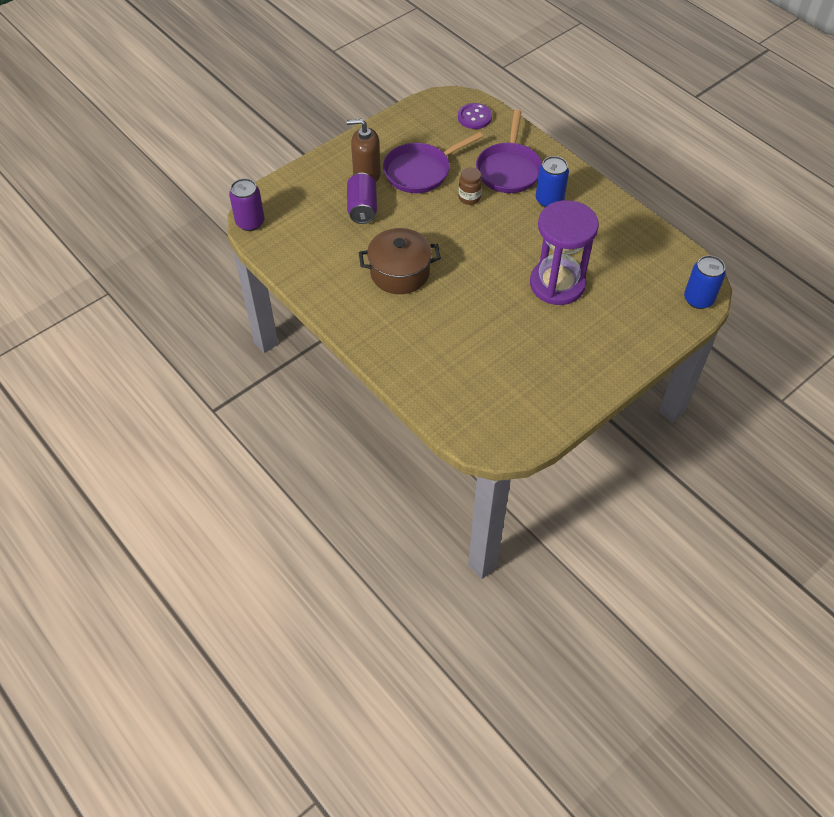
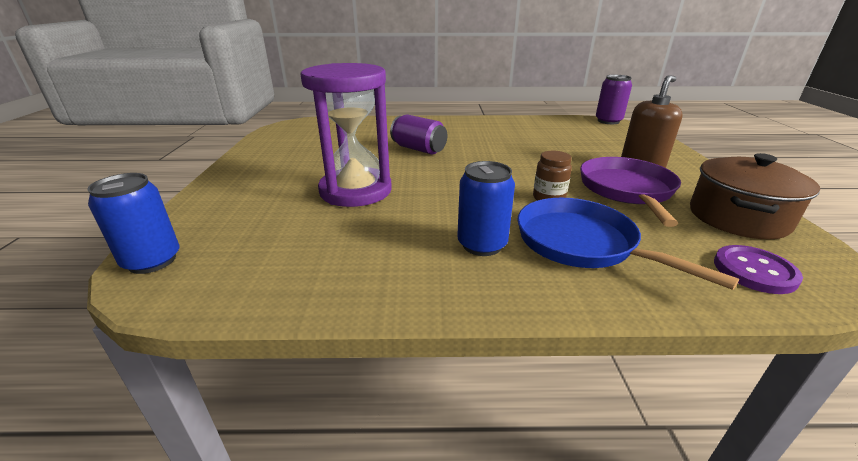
camera: 130 degrees right, 25 degrees down
(362, 208) = (587, 152): purple can -> purple can (418, 149)
(400, 273) = (484, 143): brown pot -> brown pot (737, 218)
(509, 169) = (582, 244): purple pan -> blue pan

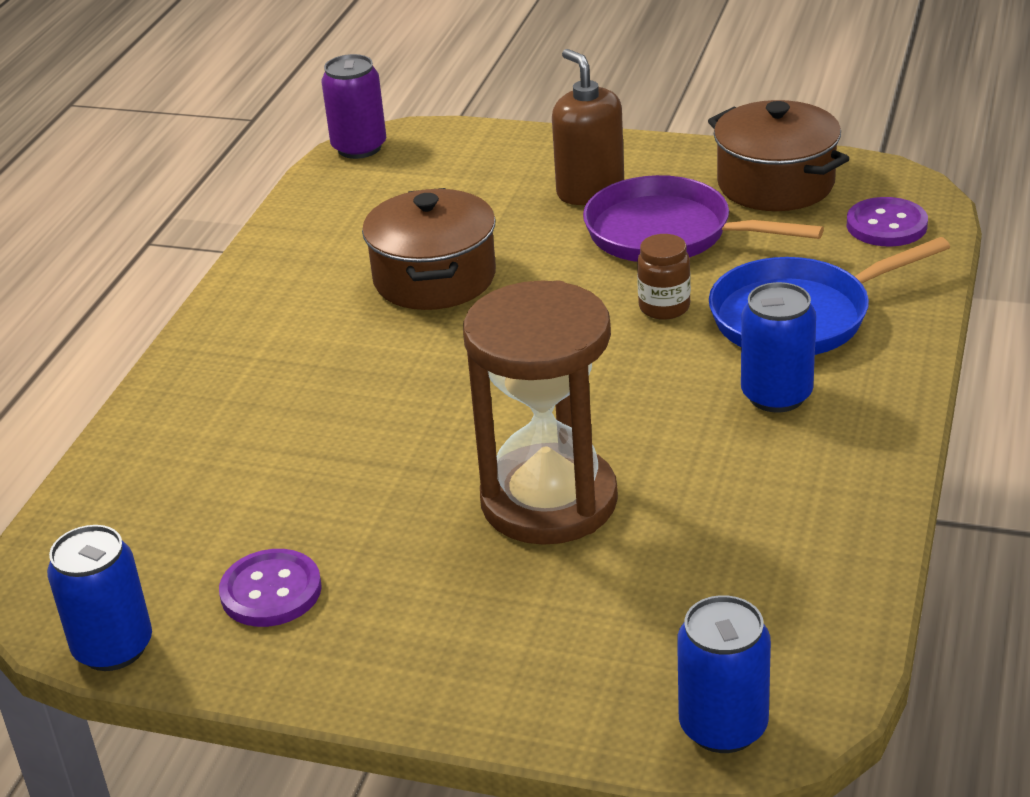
camera: 70 degrees left, 5 degrees up
(264, 135) = (113, 648): none -> blue can
(292, 150) = (271, 591): none -> purple button
(356, 191) = (549, 501): purple hourglass -> brown hourglass
(418, 149) = (377, 404): purple can -> none
(522, 146) = (434, 278): none -> brown pot

